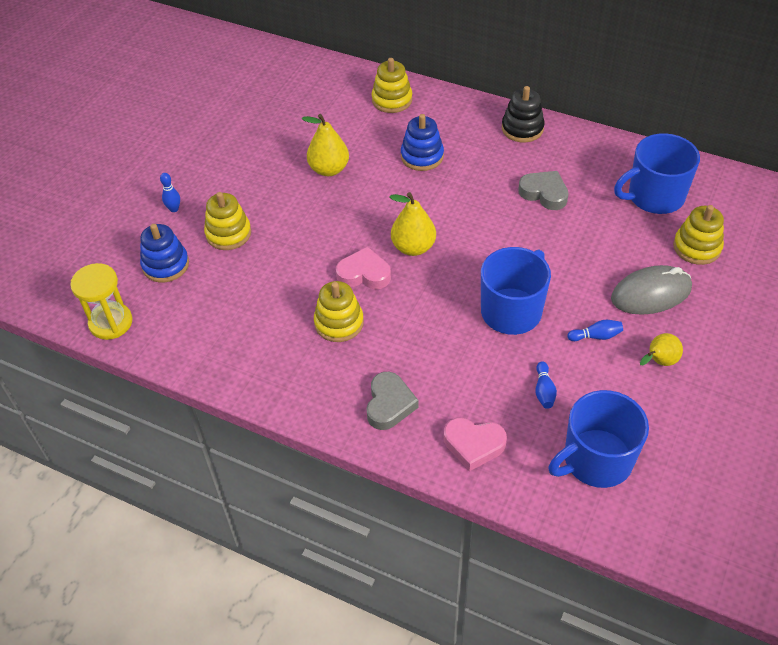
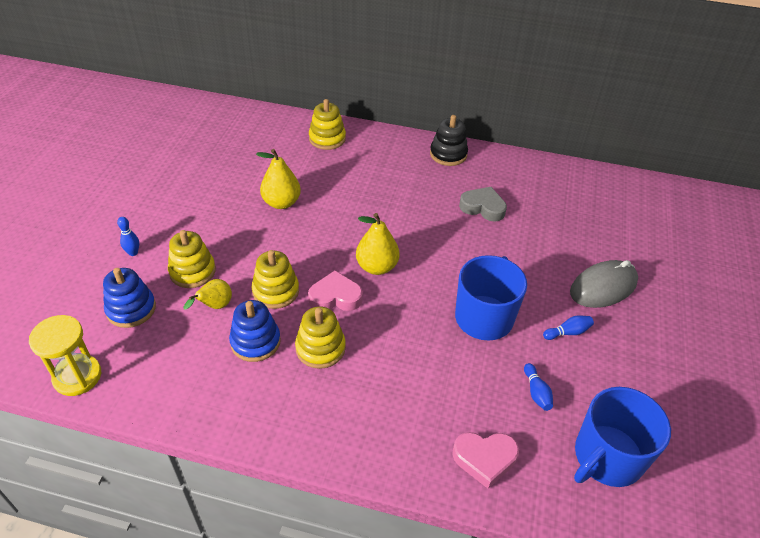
camera: 15 degrees left, 5 degrees down
(389, 404) = (389, 427): grey heart -> none
(422, 156) = (365, 184): blue stacking toy -> blue stacking toy (255, 342)
(654, 196) = (577, 202): blue mug -> none
(659, 361) = (631, 350): yellow pear -> yellow pear (215, 306)
(697, 247) = (628, 242): yellow stacking toy -> yellow stacking toy (275, 291)

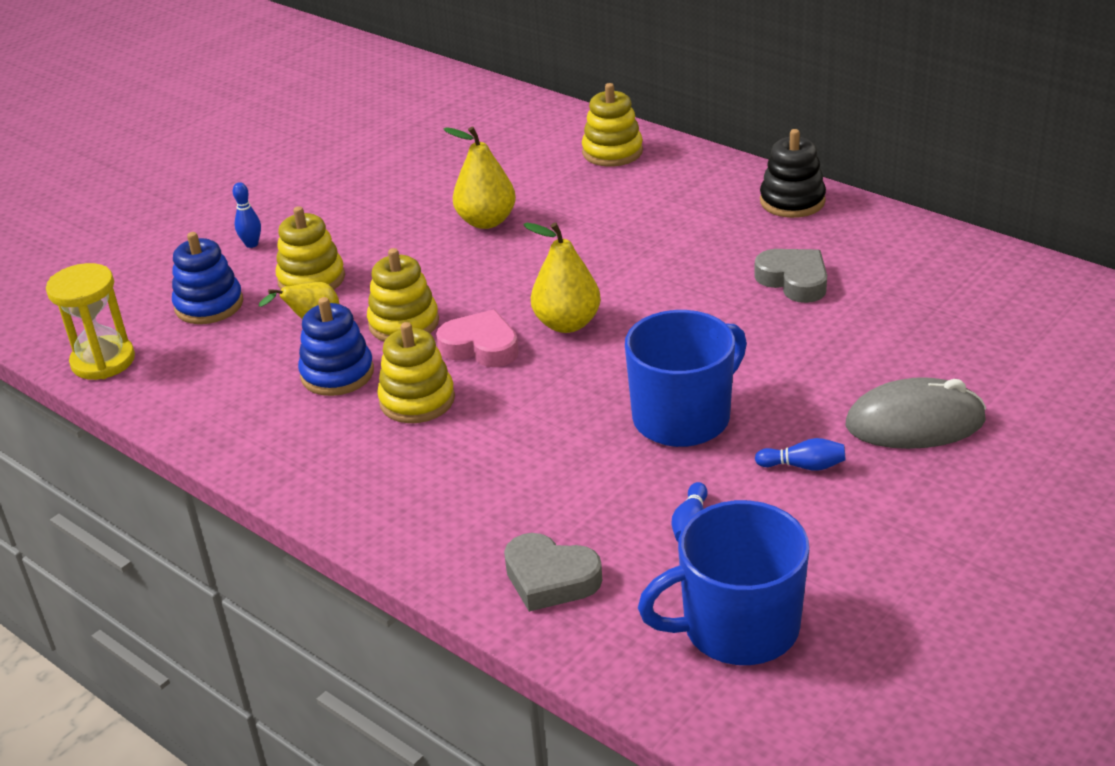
camera: 30 degrees right, 10 degrees down
(484, 459) = (550, 578): pink heart -> grey heart

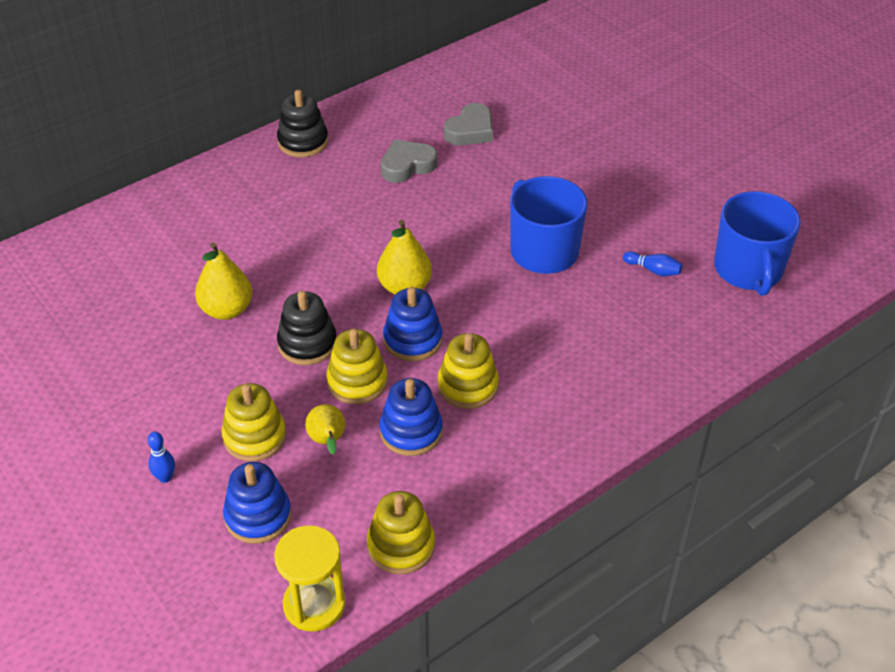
camera: 80 degrees left, 10 degrees up
(452, 280) = (307, 343): none -> black stacking toy
(480, 347) = (412, 340): pink heart -> blue stacking toy
(550, 578) = (688, 343): grey heart -> grey heart (470, 130)
(612, 152) = (162, 217): yellow stacking toy -> yellow stacking toy (401, 546)
(803, 466) = (611, 210): blue bowling pin -> none
(915, 423) = (585, 155): grey mouse -> none

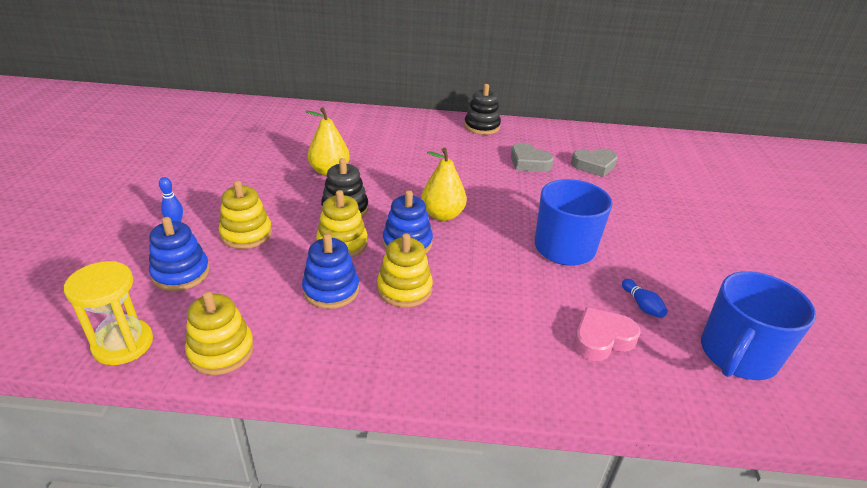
camera: 40 degrees right, 10 degrees down
(327, 441) = (278, 262): yellow pear -> none
(407, 165) = (529, 162): grey heart -> grey heart turned 150 degrees counterclockwise
(655, 322) = (602, 339): none -> pink heart

